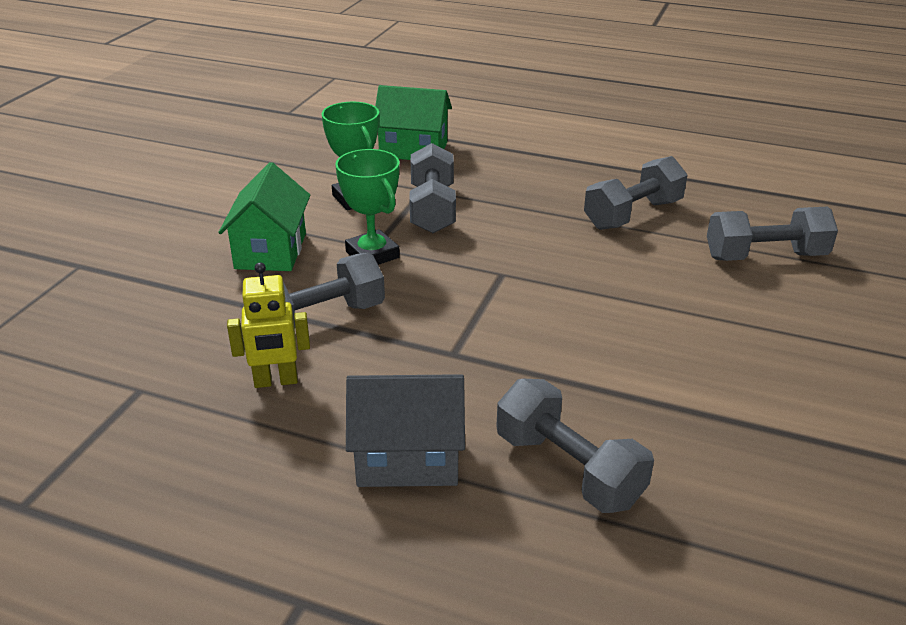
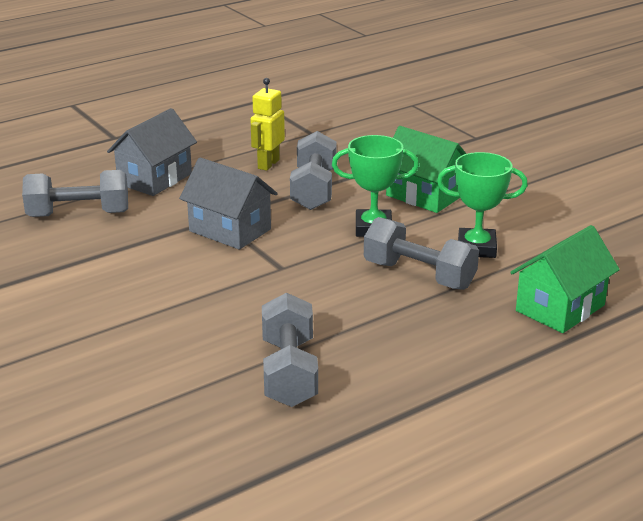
camera: 125 degrees right, 5 degrees down
(469, 332) = (230, 230): none -> grey house
(765, 256) = (132, 405): grey dumbbell -> none

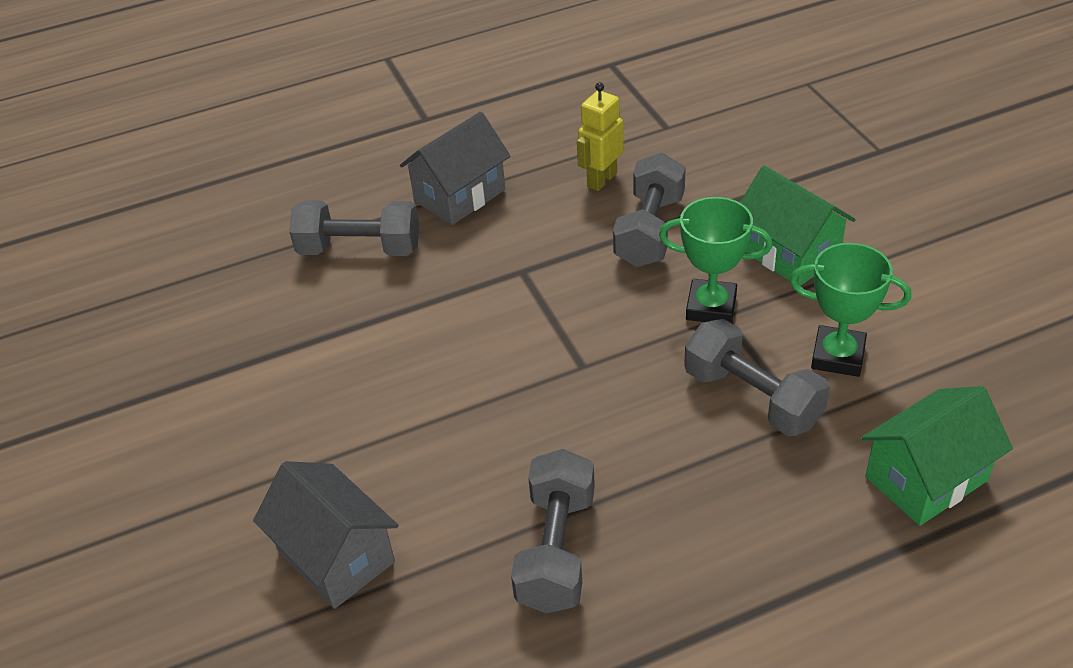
camera: 15 degrees right, 15 degrees up
(230, 230) = (532, 293): grey house -> grey house (336, 556)

